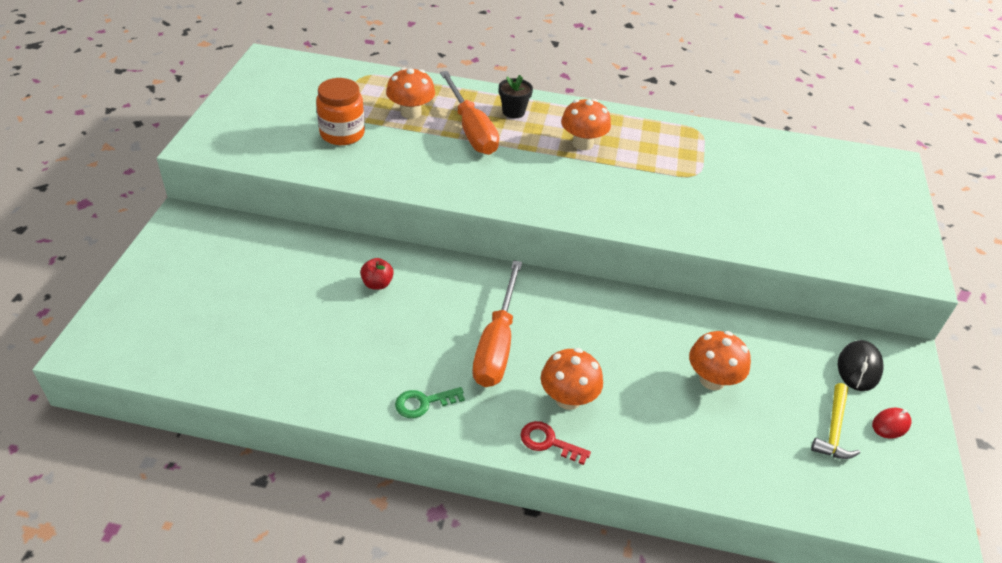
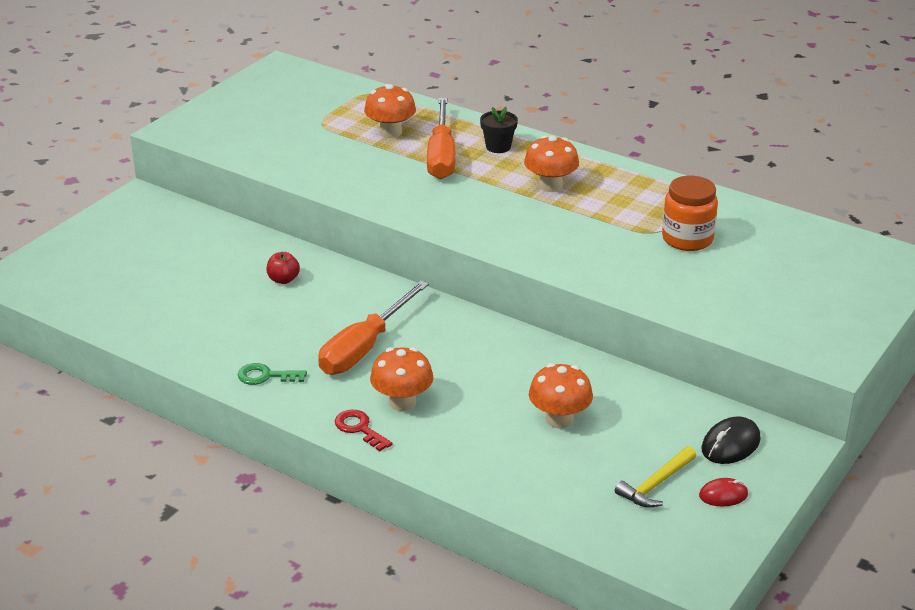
camera: 25 degrees right, 10 degrees down
(342, 134) = (310, 140): orange jar -> orange jar (687, 239)

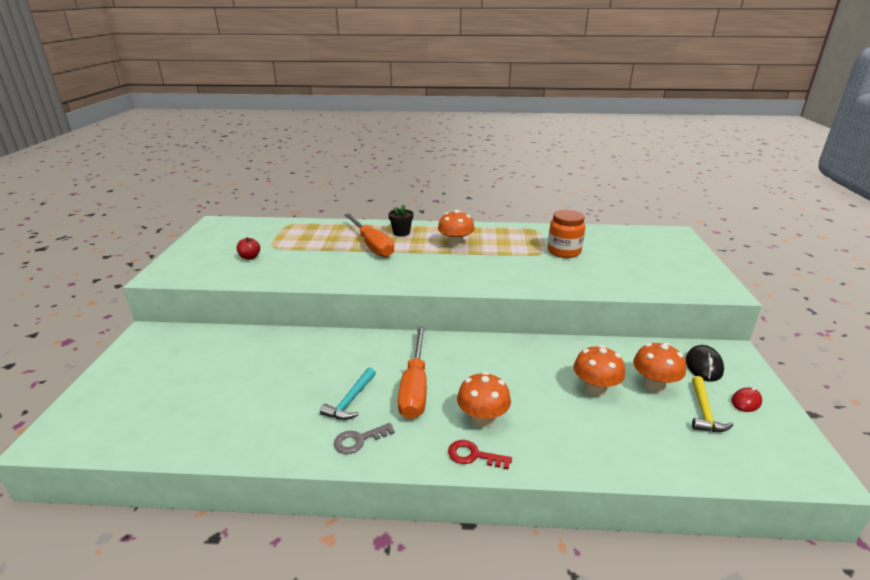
camera: 30 degrees left, 5 degrees down
(266, 376) = (359, 440): green key -> grey key
(283, 280) = (310, 358): red apple -> red apple (250, 257)
(288, 338) = (350, 400): none -> turquoise hammer
(390, 132) = (325, 241): orange mushroom -> orange mushroom (654, 385)

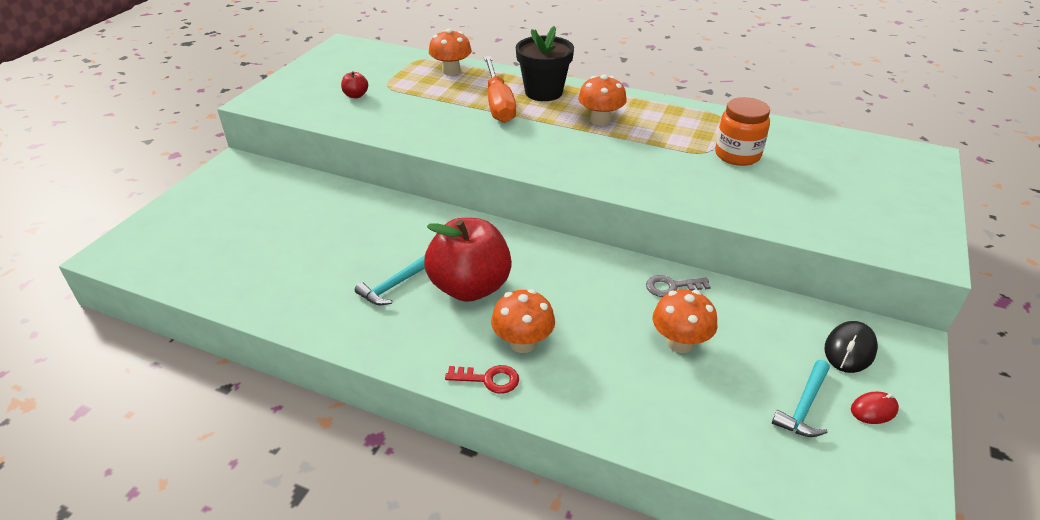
camera: 20 degrees right, 10 degrees up
(359, 440) = (380, 330): grey key -> grey key (671, 287)
(401, 233) = (543, 92): black flower pot -> black flower pot, size x1.78
(415, 387) = (470, 287): orange screwdriver -> red apple
(473, 455) = (489, 379): red key -> red key turned 150 degrees clockwise
(654, 385) = (760, 357): orange mushroom -> orange mushroom (451, 71)
(704, 411) = (804, 406): yellow hammer -> turquoise hammer

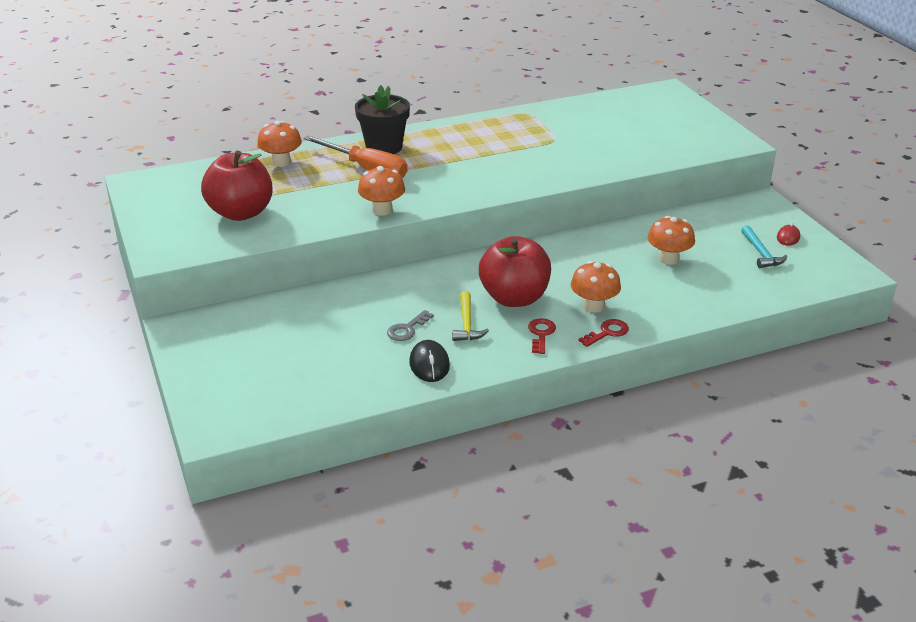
camera: 45 degrees left, 5 degrees down
(356, 95) = (241, 213): red apple -> red apple, size x2.48
(394, 285) = (467, 324): turquoise hammer -> yellow hammer
(432, 337) = (541, 334): none -> red key
(600, 120) = (458, 149): orange mushroom -> orange mushroom (382, 210)
(671, 287) = (621, 234): grey key -> grey key (407, 329)
(737, 155) = (574, 133): orange jar -> none
(849, 349) = (744, 217): black mouse -> black mouse (429, 364)

